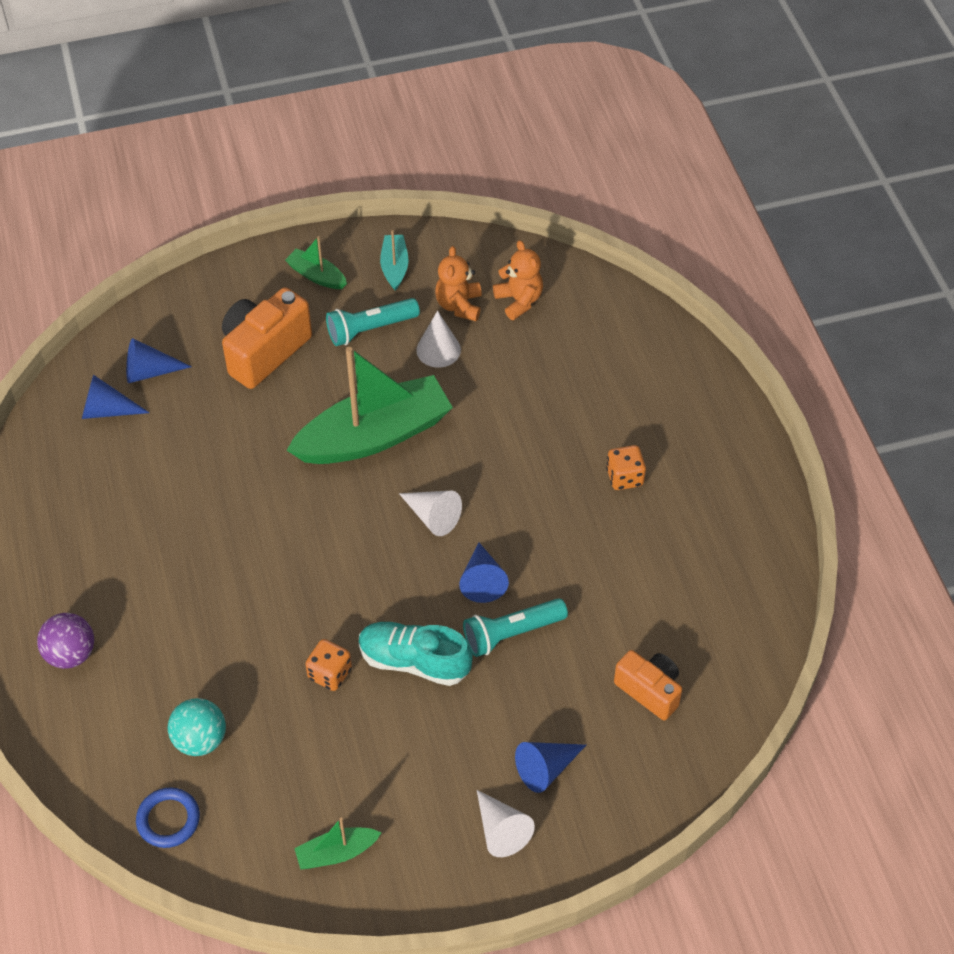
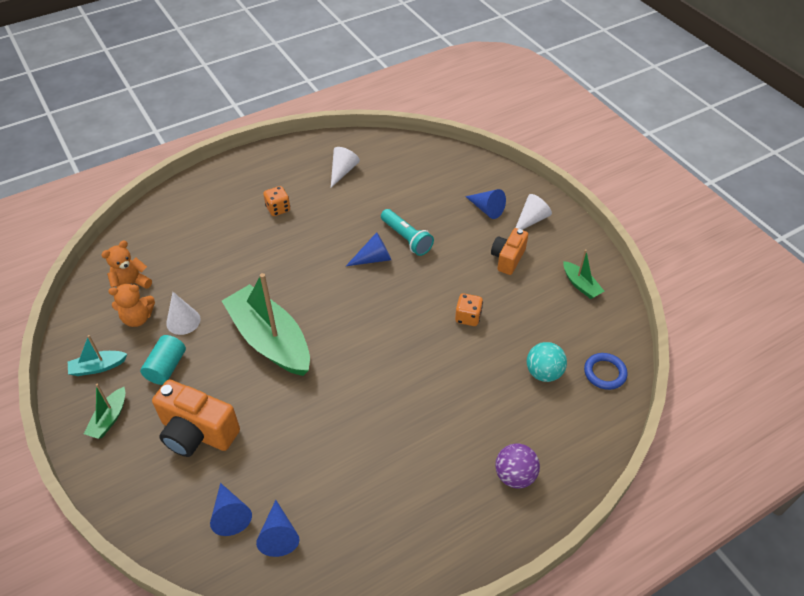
camera: 105 degrees left, 5 degrees down
(370, 329) = (166, 367): turquoise flashlight -> turquoise cylinder
(414, 661) = (443, 278): turquoise shoe -> none
(432, 516) = (332, 293): white cone -> white cone (342, 171)
(649, 690) = (421, 178): orange camera -> orange camera (507, 258)

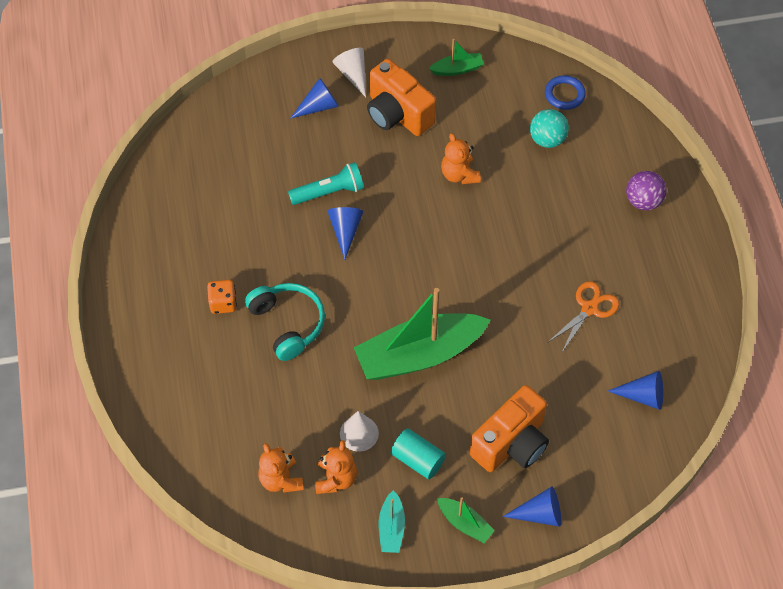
camera: 70 degrees left, 10 degrees up
(230, 515) = (610, 431): blue cone -> blue cone (539, 514)
(272, 249) = (287, 324): none -> turquoise headphones
(342, 171) = (190, 221): white cone -> none
(365, 459) = (589, 308): none -> orange scissors
(468, 317) = (459, 174): orange dice -> orange teddy bear
(507, 258) = (397, 114): orange camera -> orange camera, size x1.57

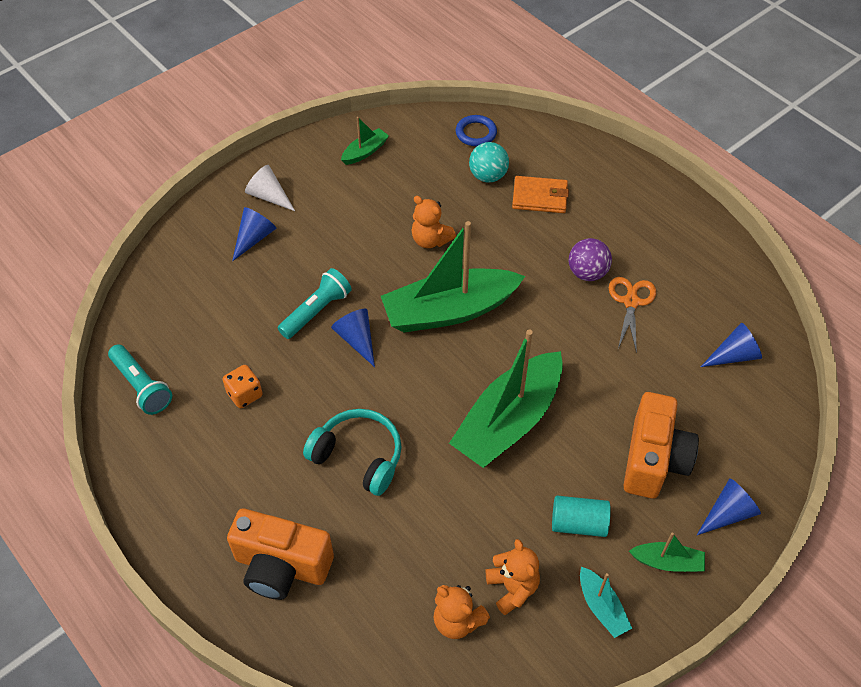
camera: 30 degrees left, 5 degrees down
(164, 189) = (142, 386): none -> turquoise flashlight
(223, 303) = (277, 469): orange dice -> orange dice (245, 394)
(359, 433) = (503, 528): white cone -> none
(397, 114) = (336, 213): orange camera -> orange camera (281, 566)
(433, 243) = (449, 311): none -> green boat
(578, 179) = (539, 197): none -> orange wallet
(643, 201) = (607, 190): purple ball -> purple ball (587, 273)

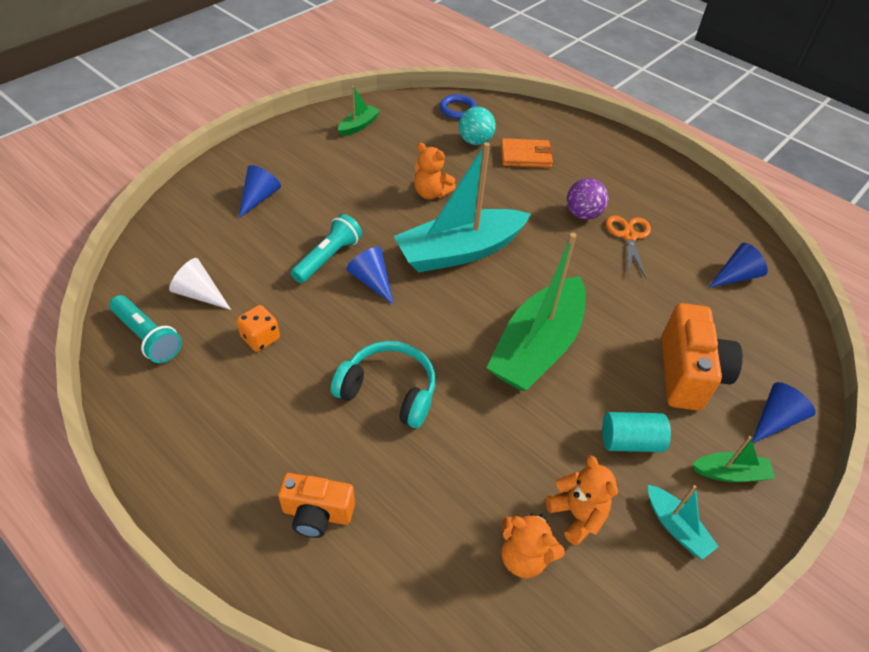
camera: 10 degrees left, 5 degrees down
(269, 196) = (271, 163): white cone -> white cone (200, 294)
(281, 566) = (317, 514): orange camera -> orange camera, size x0.64
(449, 311) = (459, 251): green boat -> turquoise boat

